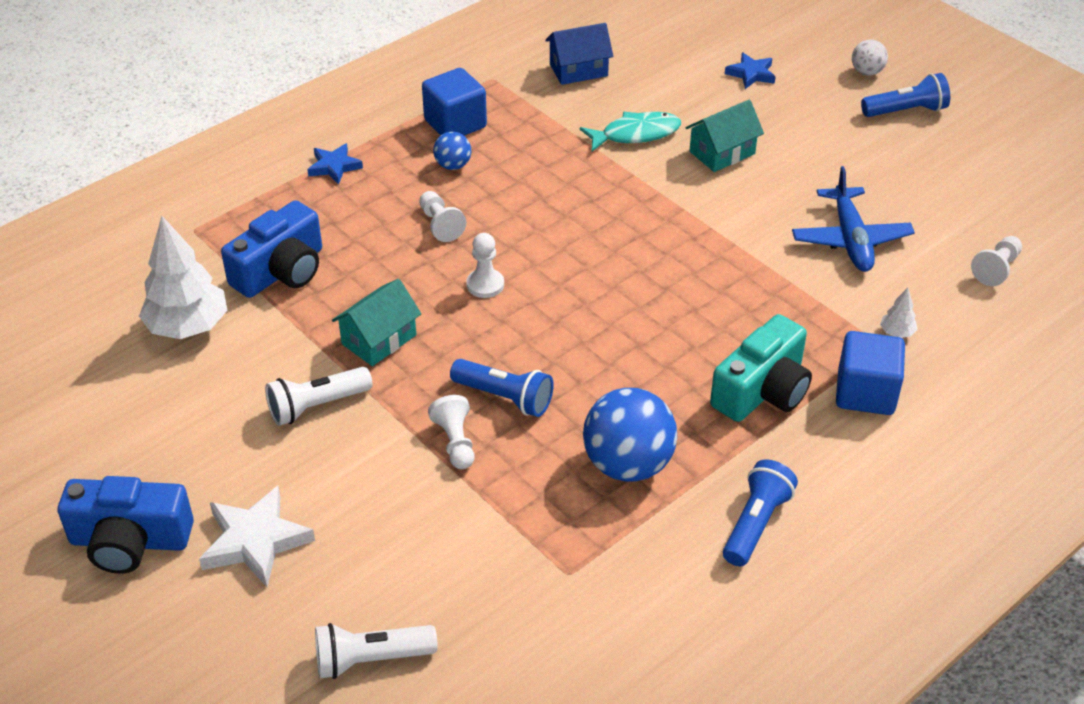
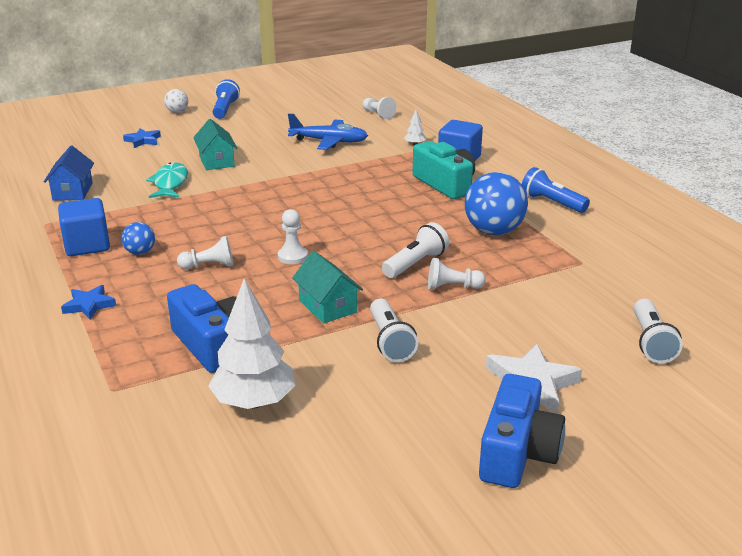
camera: 75 degrees left, 15 degrees down
(504, 397) = (415, 264): blue flashlight -> white flashlight

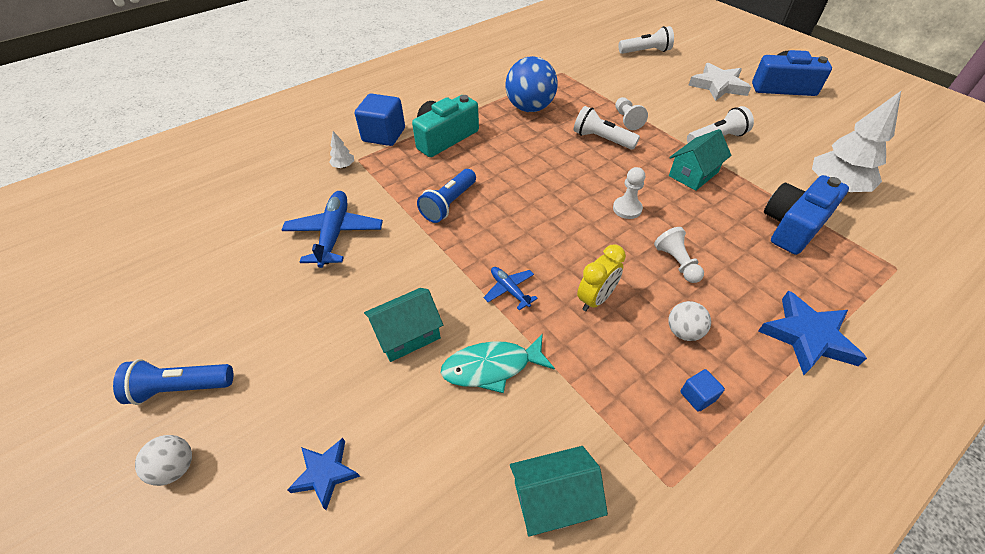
camera: 100 degrees left, 20 degrees up
(73, 191) = (553, 499): blue house -> turquoise house
(87, 245) = (697, 396): blue cube -> blue cube, size x0.48
(89, 305) = (807, 336): blue star -> blue star, size x1.62
(140, 252) = (683, 331): blue ball -> white ball
(197, 224) = (596, 299): none -> yellow clock
(230, 195) = (509, 290): none -> blue plane
(378, 114) = (241, 206): white pawn -> none
(552, 203) = (469, 85): blue flashlight -> blue flashlight (449, 204)

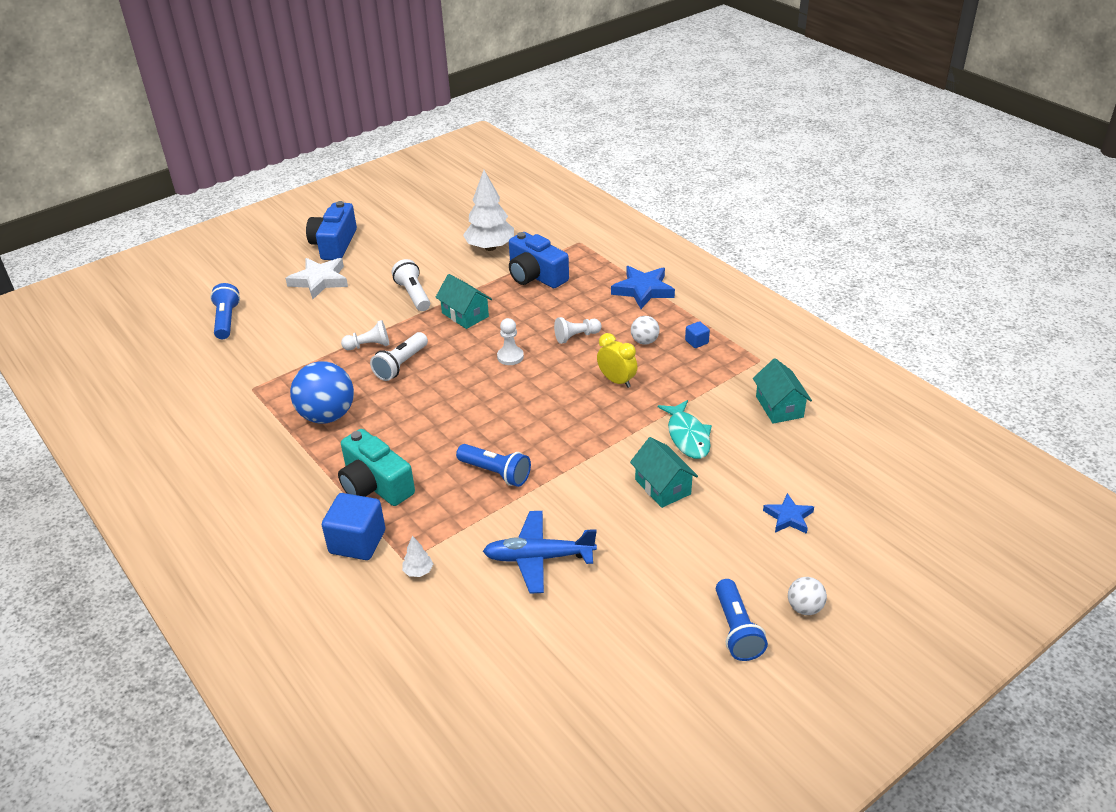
camera: 90 degrees left, 10 degrees down
(509, 290) = (610, 428): blue plane -> none
(645, 52) = (226, 320): white flashlight -> blue flashlight

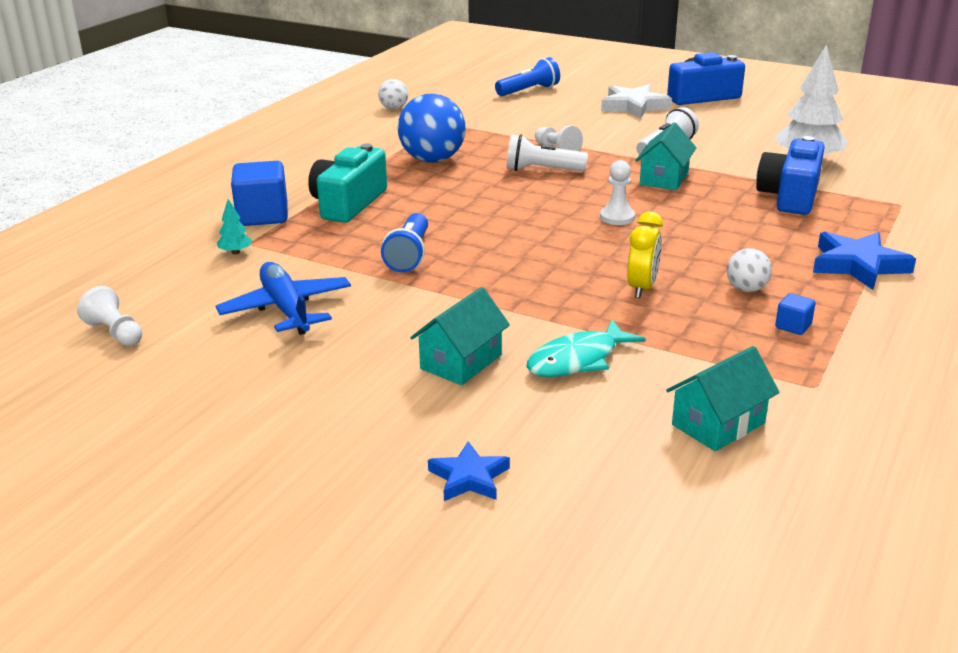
camera: 65 degrees right, 10 degrees down
(418, 571) = (235, 252): white tree -> turquoise tree
(576, 336) = (701, 245): white pawn -> white pawn (115, 333)
(736, 630) = (218, 472): blue flashlight -> none
(804, 608) = (283, 526): white ball -> white ball (394, 108)

